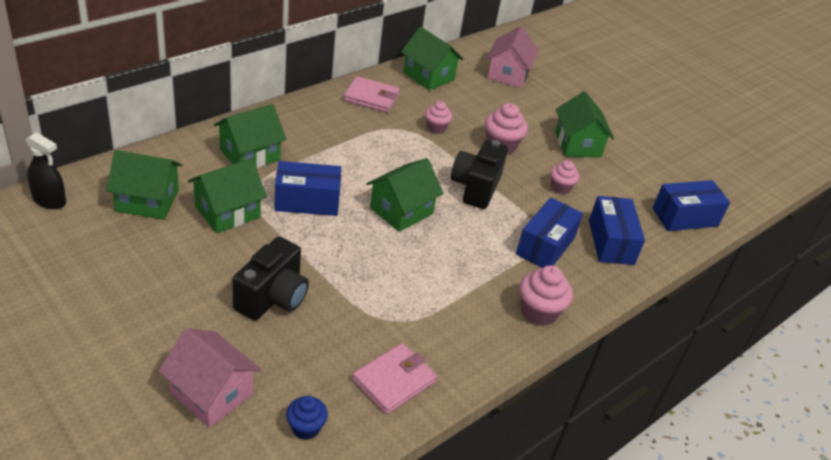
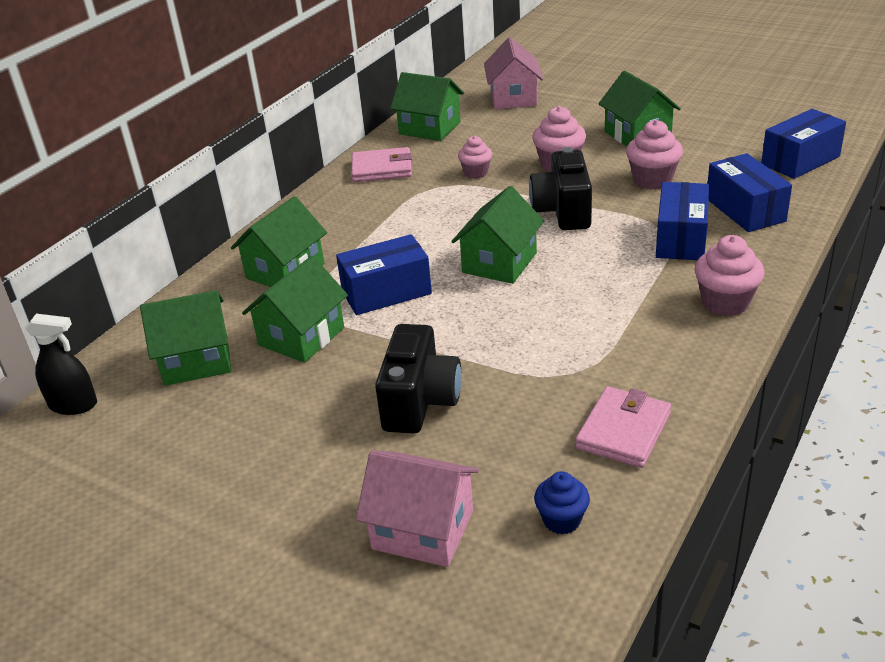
camera: 10 degrees left, 5 degrees down
(560, 188) = (652, 180): pink cupcake -> pink cupcake, size x1.54

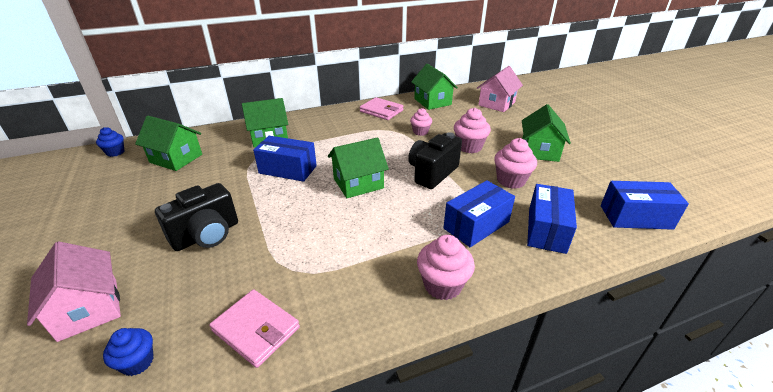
camera: 35 degrees right, 0 degrees up
(73, 405) = (115, 152): black spray bottle -> blue cupcake
(301, 336) = (224, 170): green house -> none
(623, 431) = (256, 329): pink wallet -> pink wallet turned 60 degrees clockwise

